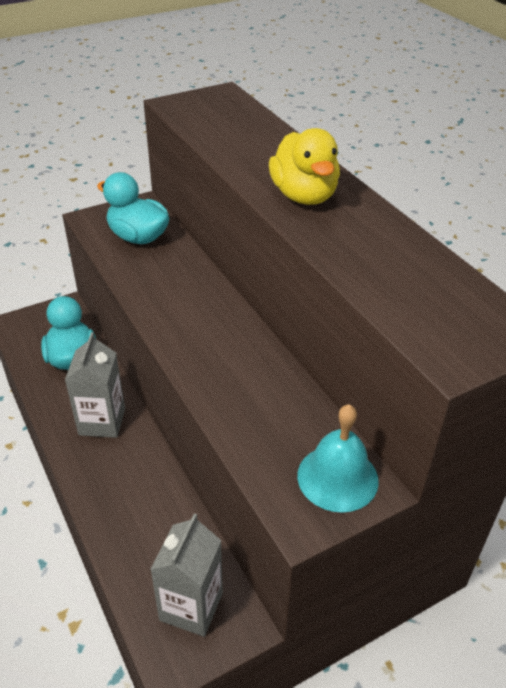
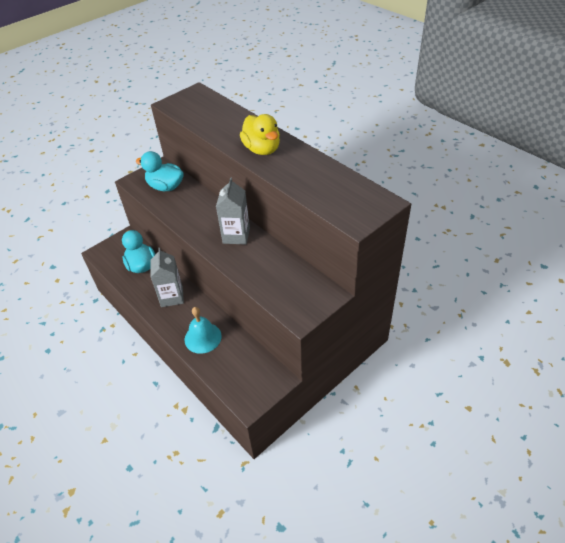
camera: 10 degrees left, 5 degrees up
(191, 606) = (251, 377): grey carton -> grey carton (236, 235)
(337, 477) = (312, 293): turquoise bell -> turquoise bell (203, 337)

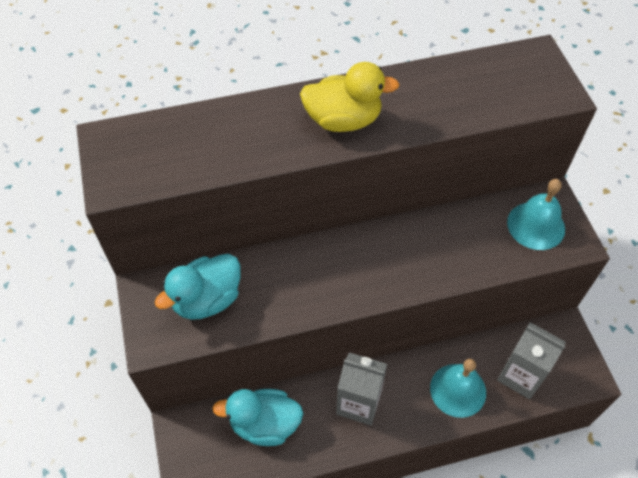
camera: 65 degrees left, 10 degrees up
(236, 235) = (386, 250): grey carton -> grey carton (520, 375)
(300, 293) = (536, 225): none -> turquoise bell

